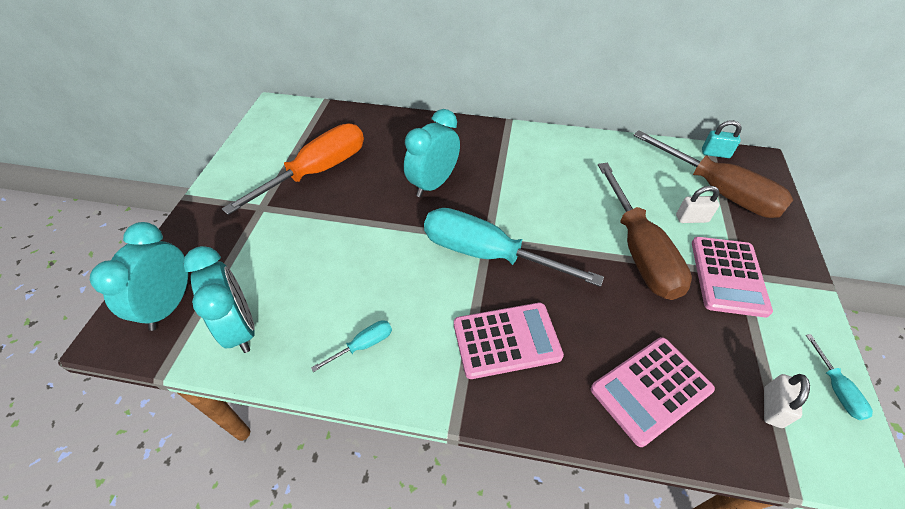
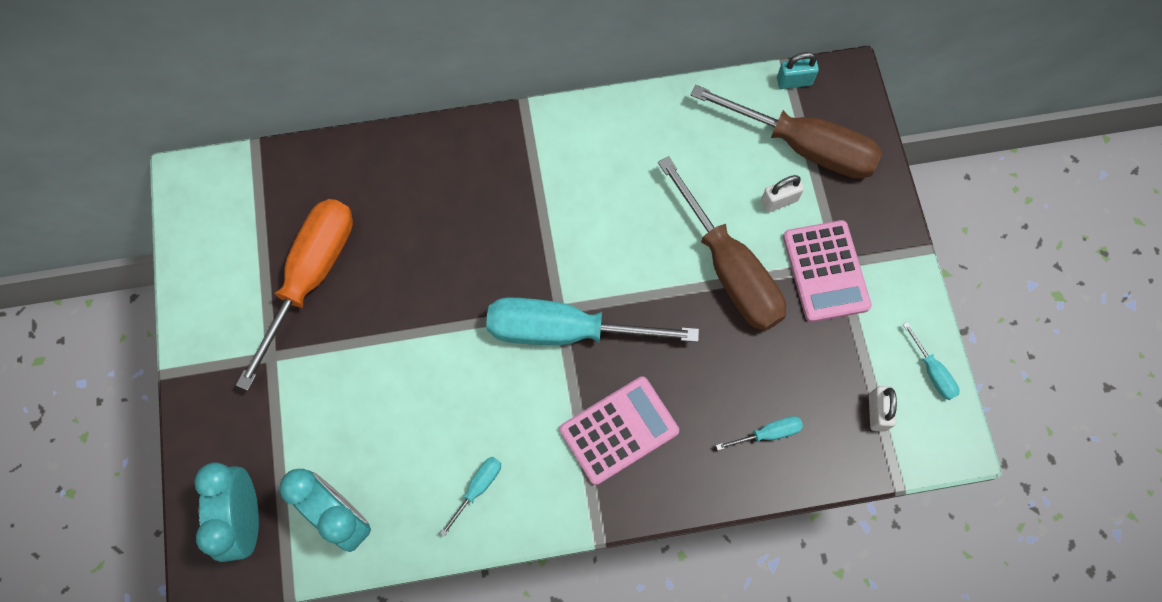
camera: 20 degrees left, 20 degrees up
(433, 184) = (466, 248): turquoise clock -> none
(651, 390) = (767, 434): pink calculator -> turquoise screwdriver

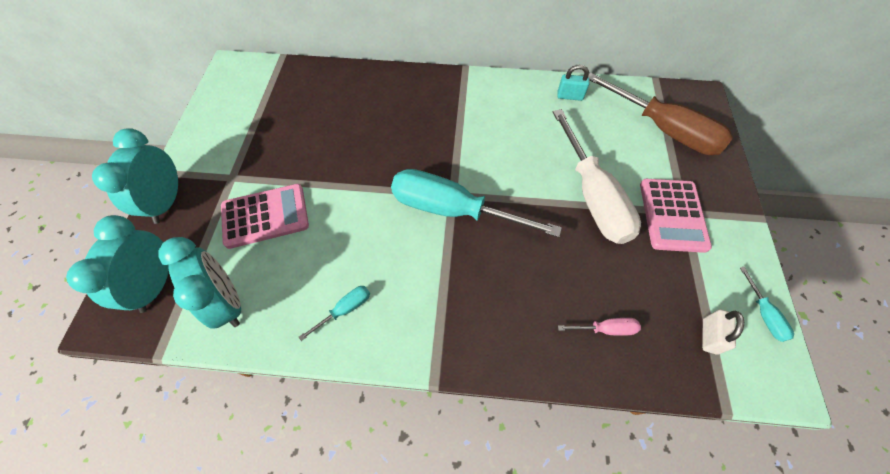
camera: 15 degrees right, 10 degrees down
(203, 412) = (167, 202): none -> turquoise clock
(311, 278) = (282, 136): orange screwdriver -> none
(619, 430) = (475, 294): pink calculator -> pink calculator (265, 216)
(728, 268) = (592, 196): brown screwdriver -> white screwdriver
(767, 434) = (605, 329): turquoise screwdriver -> pink screwdriver
(779, 201) = (640, 160): white padlock -> none
(794, 81) = (661, 90): turquoise padlock -> turquoise padlock (570, 96)

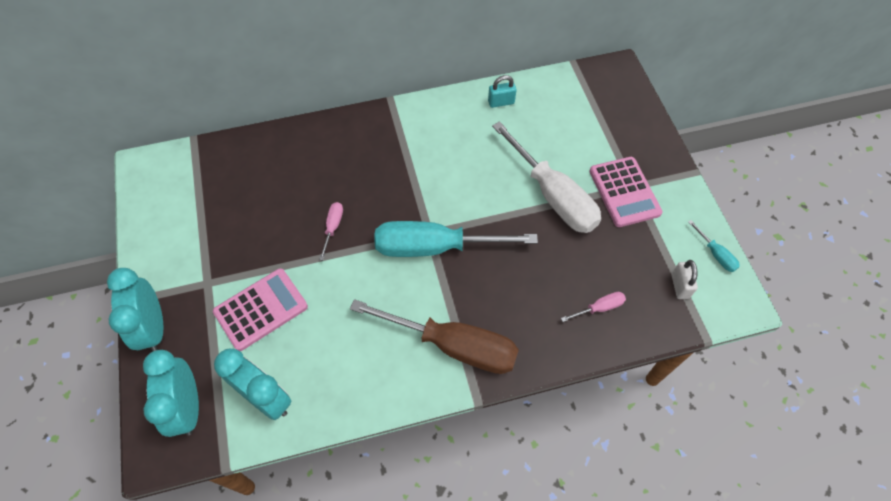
camera: 20 degrees left, 0 degrees up
(345, 310) = (376, 367): turquoise screwdriver -> none
(364, 163) = (333, 228): none -> pink screwdriver
(663, 129) = (594, 112): brown screwdriver -> brown screwdriver (452, 345)

